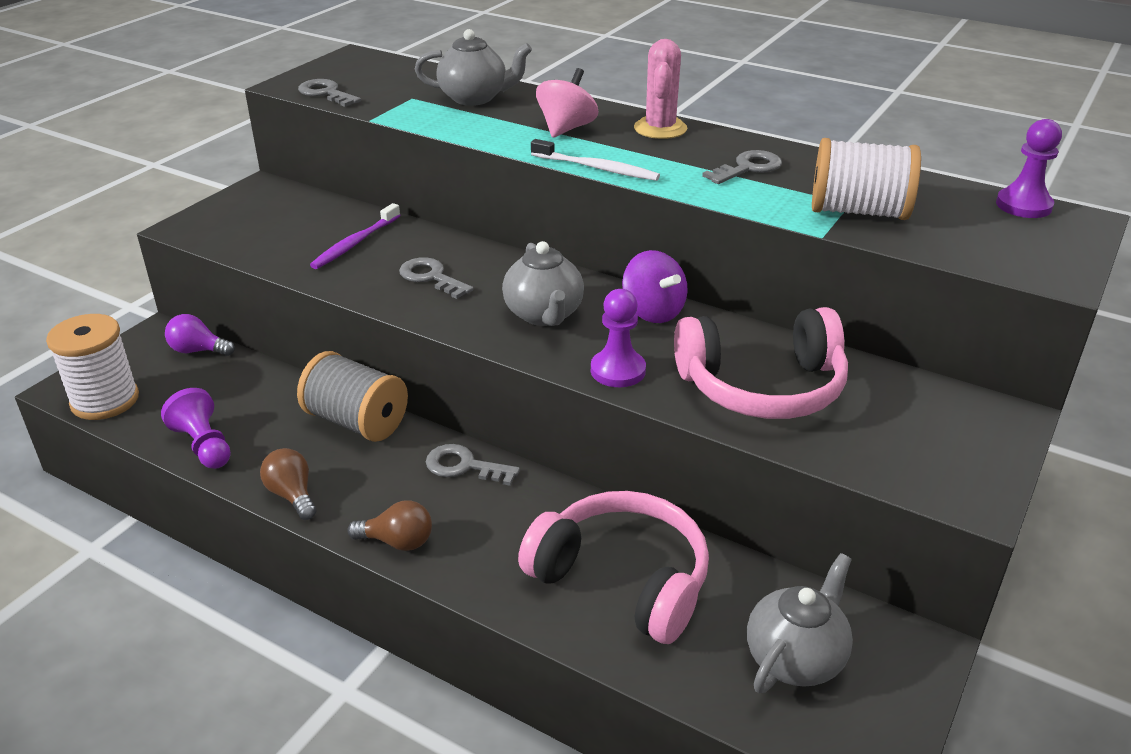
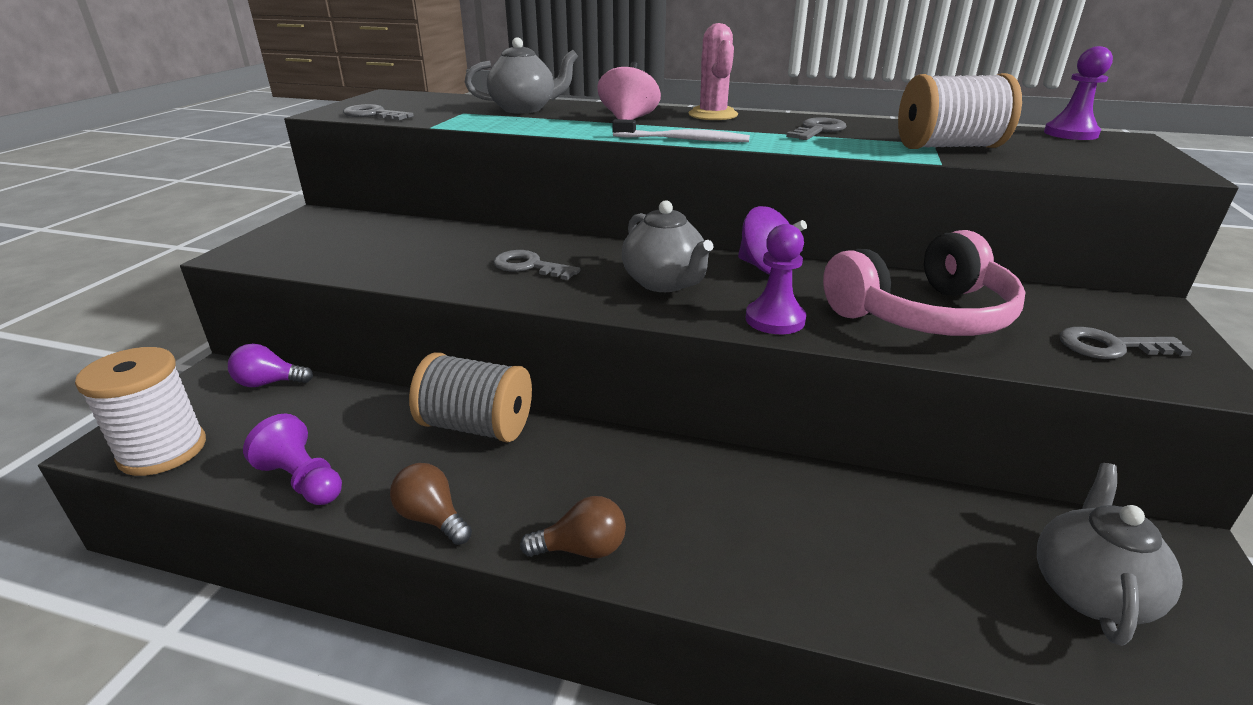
camera: 15 degrees left, 5 degrees down
(355, 243) = (433, 248): purple toothbrush -> none
(464, 466) = (616, 452): grey key -> grey key (1110, 347)
(622, 580) = (853, 541): pink headphones -> none

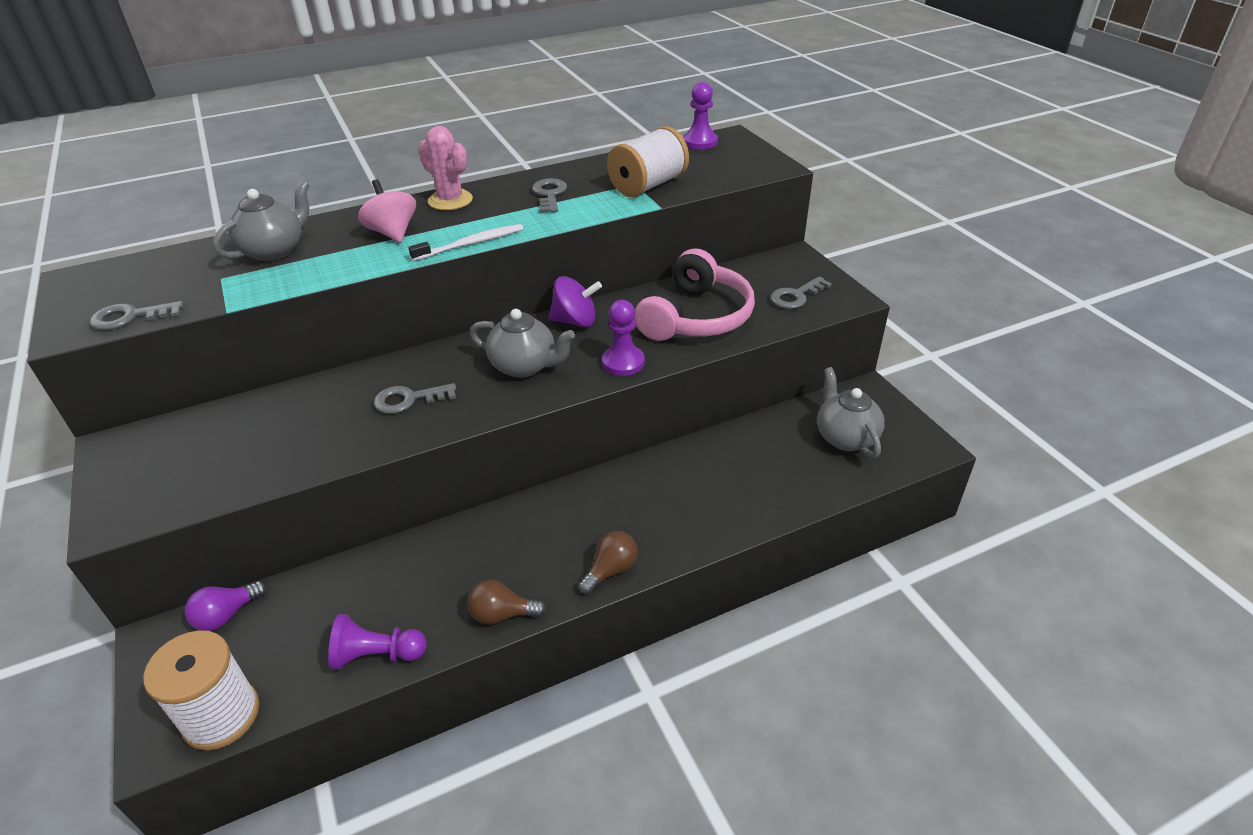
camera: 40 degrees left, 10 degrees up
(477, 426) = (452, 542): grey spool -> none

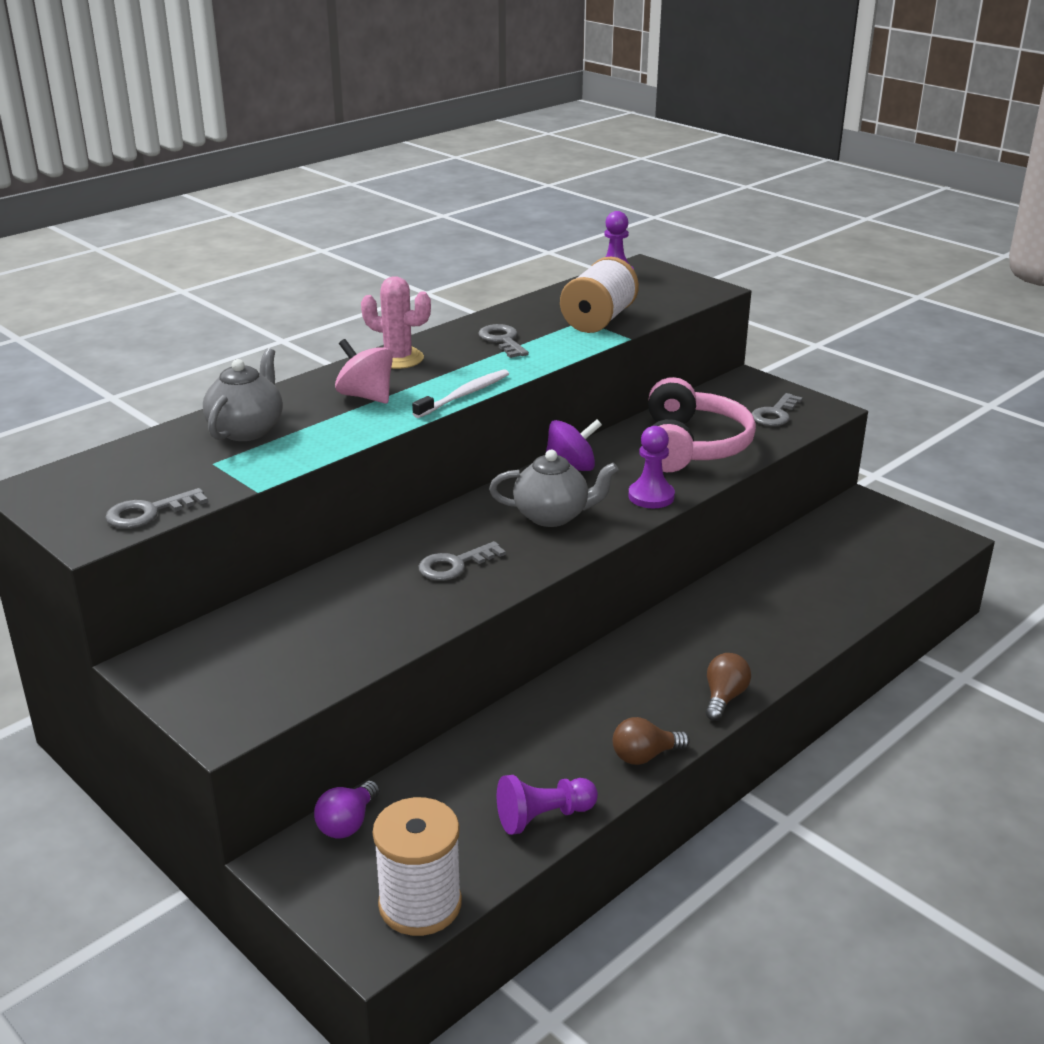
camera: 20 degrees left, 10 degrees down
(845, 437) = (868, 545): grey teapot -> none

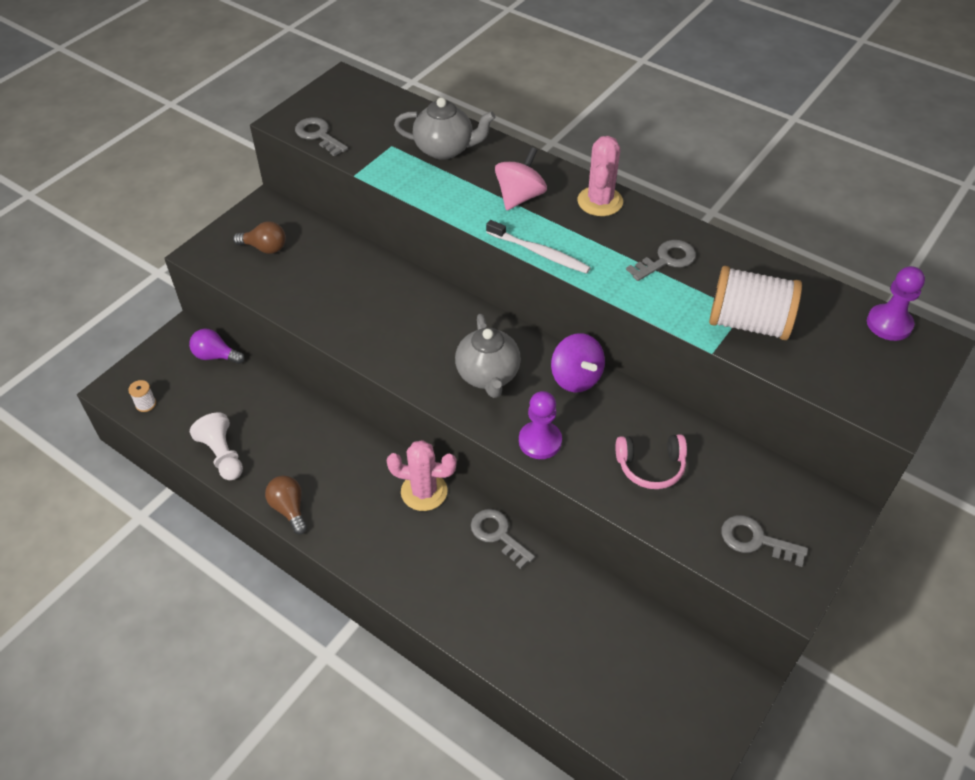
camera: 80 degrees right, 20 degrees up
(420, 904) = (146, 404): white spool -> white spool, size x0.40
(455, 565) = (401, 326): grey key -> grey key (498, 535)
(543, 817) = (222, 455): purple pawn -> white pawn
(635, 649) = (424, 491): none -> pink cactus
(691, 446) = (650, 466): pink headphones -> pink headphones, size x0.54
(724, 697) = (366, 559): brown light bulb -> brown light bulb (265, 248)

